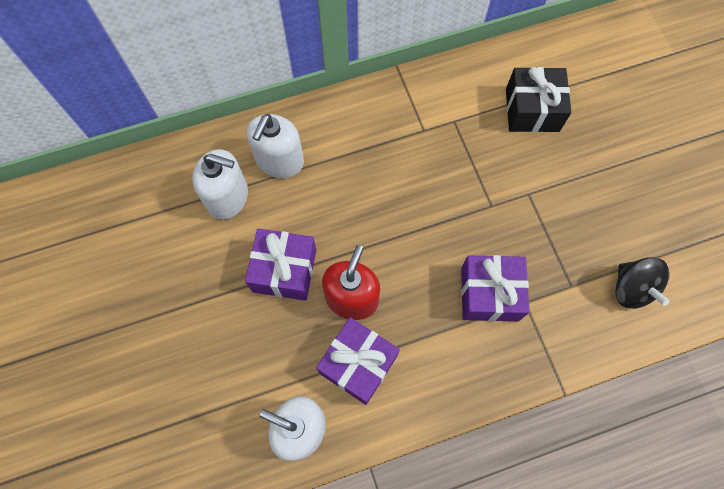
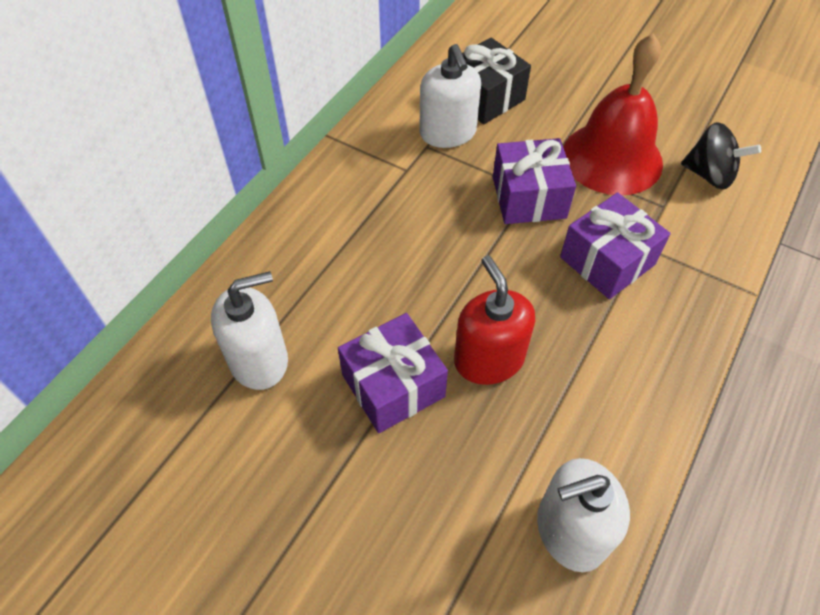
camera: 40 degrees left, 15 degrees down
(279, 160) = (285, 287): white soap dispenser -> white soap dispenser (448, 133)
(358, 364) = (559, 416): purple gift -> purple gift (528, 197)
(574, 223) = (612, 158): none -> red bell

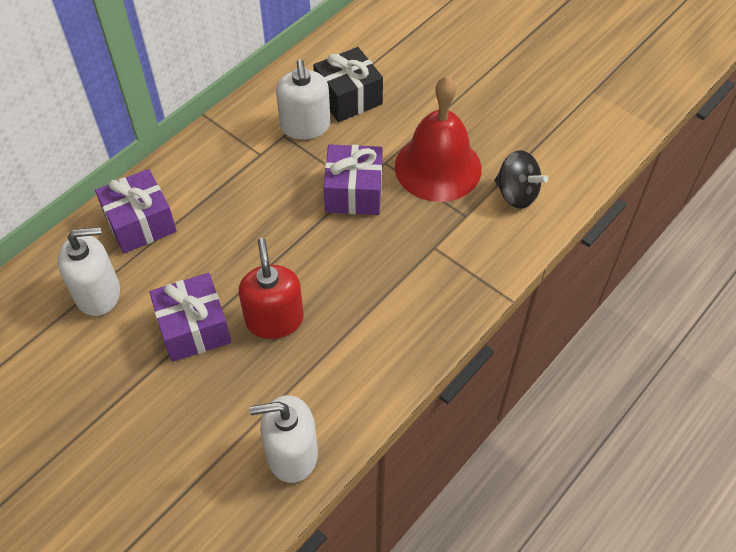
camera: 10 degrees right, 0 degrees up
(607, 261) = (399, 255): purple gift -> purple gift (140, 223)

